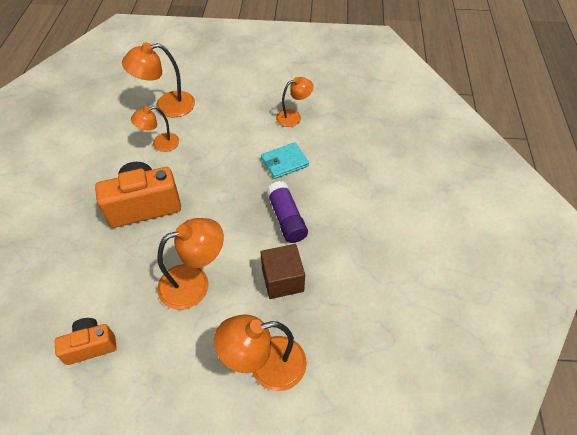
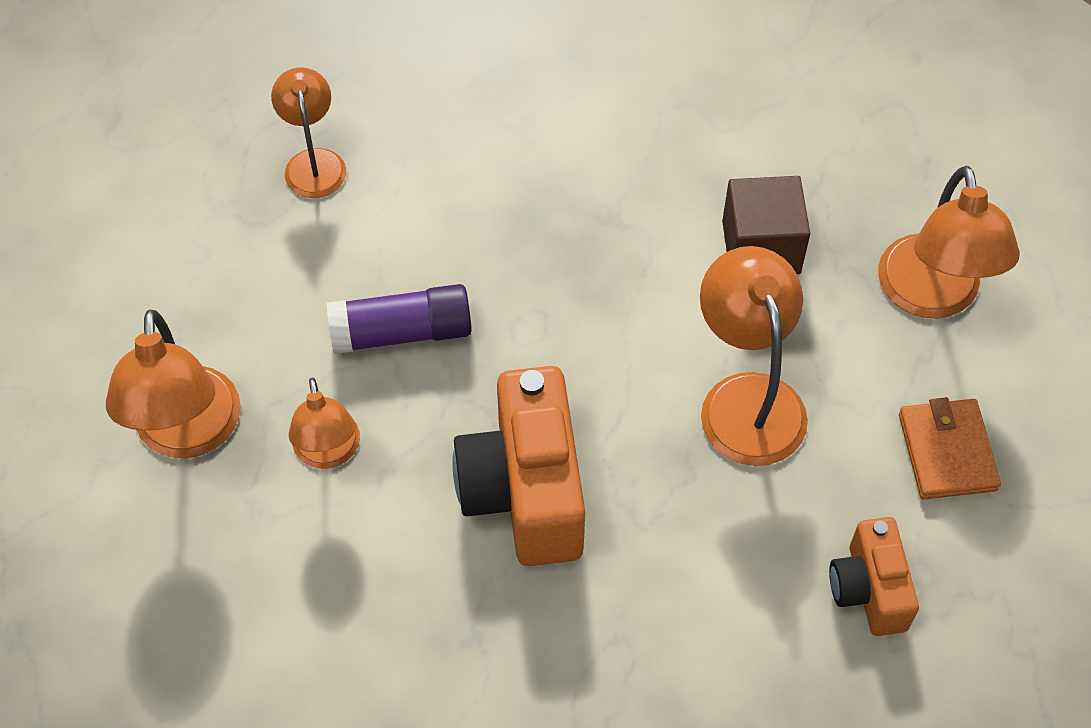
camera: 80 degrees left, 5 degrees up
(168, 379) = (947, 452): none -> orange wallet
(284, 162) = (455, 201): turquoise wallet -> none
(286, 218) = (614, 220): purple glue stick -> purple glue stick (401, 332)

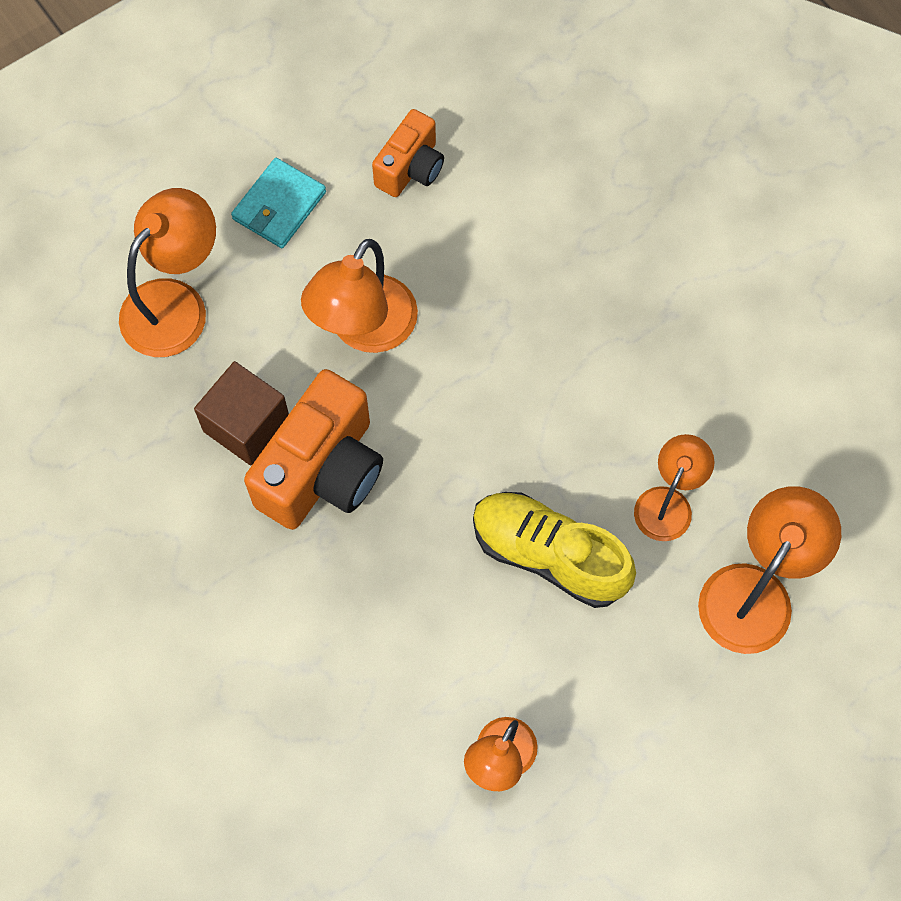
camera: 140 degrees left, 10 degrees up
(401, 332) = (549, 555): purple glue stick -> yellow shoe
(524, 491) = (560, 379): orange camera -> orange camera (323, 471)
(947, 452) = (279, 206): orange wallet -> turquoise wallet

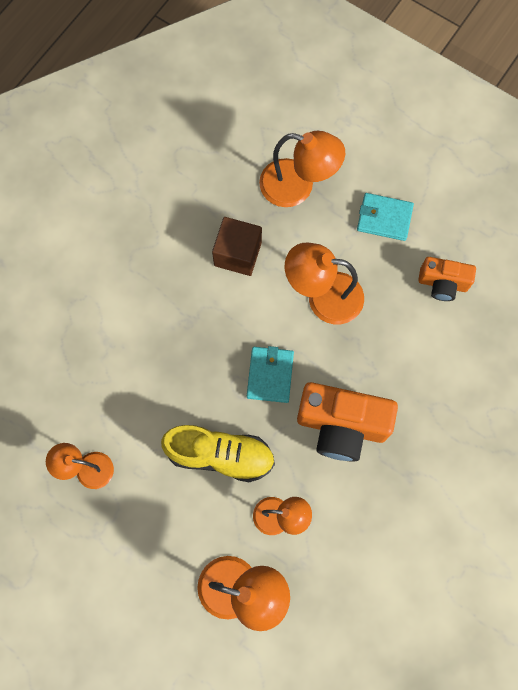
camera: 70 degrees right, 5 degrees up
(323, 471) = (225, 306): orange camera -> orange camera (341, 426)
(455, 444) = (270, 375): none -> turquoise wallet
(549, 555) = (220, 455): yellow shoe -> yellow shoe turned 90 degrees clockwise

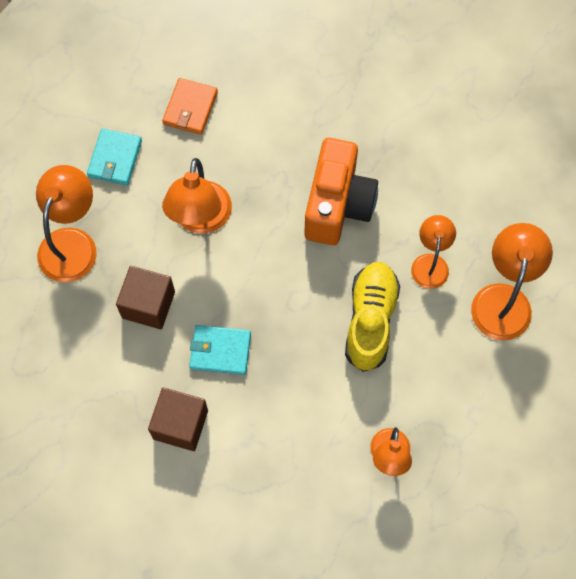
camera: 90 degrees left, 5 degrees down
(125, 285) = (180, 424): none -> brown cube
(270, 375) = (285, 272): turquoise wallet -> turquoise wallet (220, 351)
(442, 284) = (190, 108): orange camera -> orange wallet

